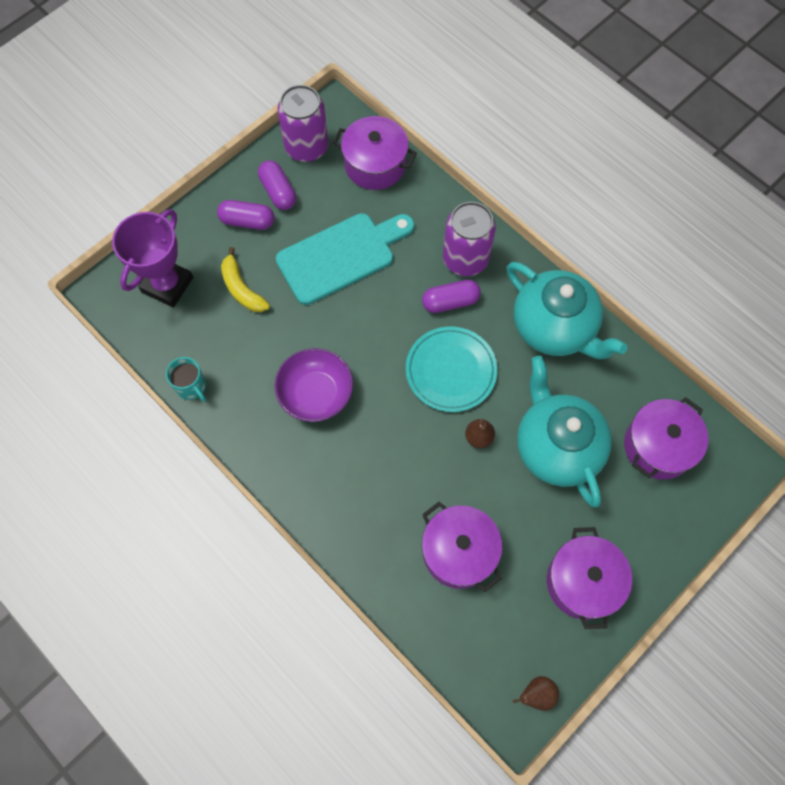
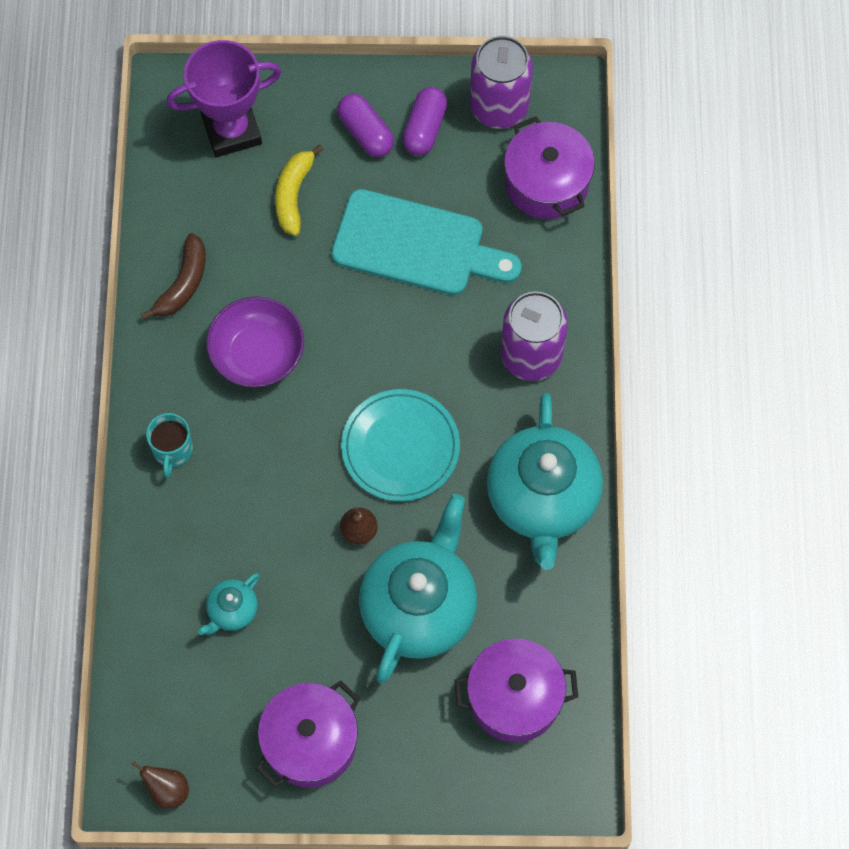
camera: 45 degrees right, 0 degrees up
(191, 386) = (158, 246): turquoise mug -> turquoise mug (172, 450)
(229, 394) = (183, 284): none -> brown banana
(450, 302) = (471, 383): purple capsule -> none
(459, 552) = (232, 611): purple pot -> turquoise teapot

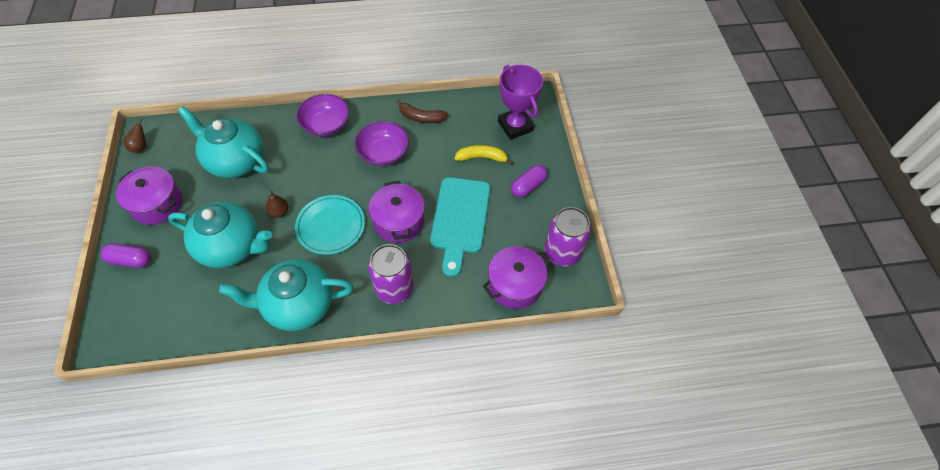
camera: 80 degrees right, 10 degrees down
(172, 450) = (326, 125): turquoise mug -> purple bowl
(232, 611) = (235, 161): turquoise teapot -> turquoise teapot, size x2.27
(424, 128) = (537, 215): purple capsule -> purple capsule (131, 260)
(514, 698) = (170, 303): purple pot -> purple pot (399, 221)

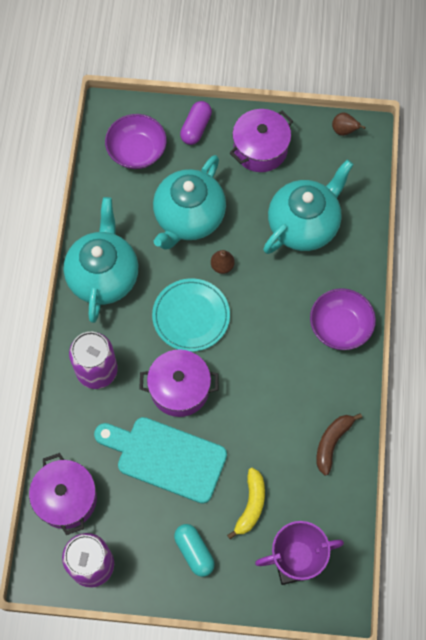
camera: 105 degrees right, 10 degrees up
(383, 153) = (282, 387): purple bowl -> purple bowl (137, 151)
(528, 186) = (194, 551): purple capsule -> turquoise capsule

